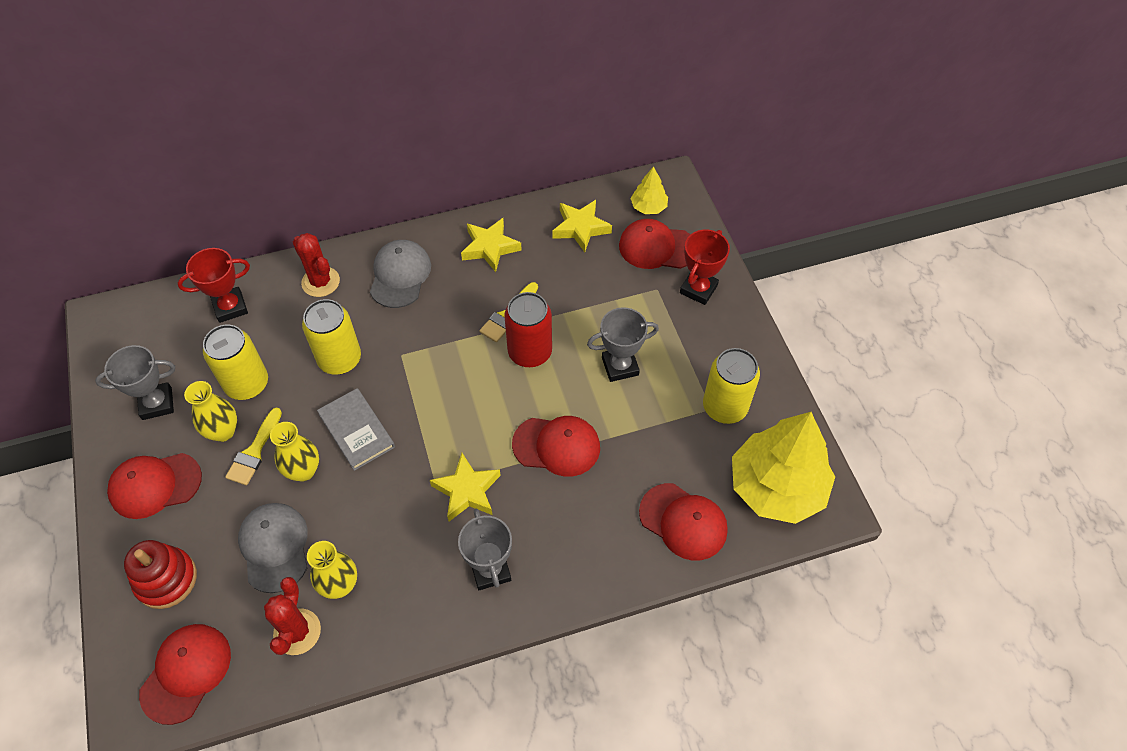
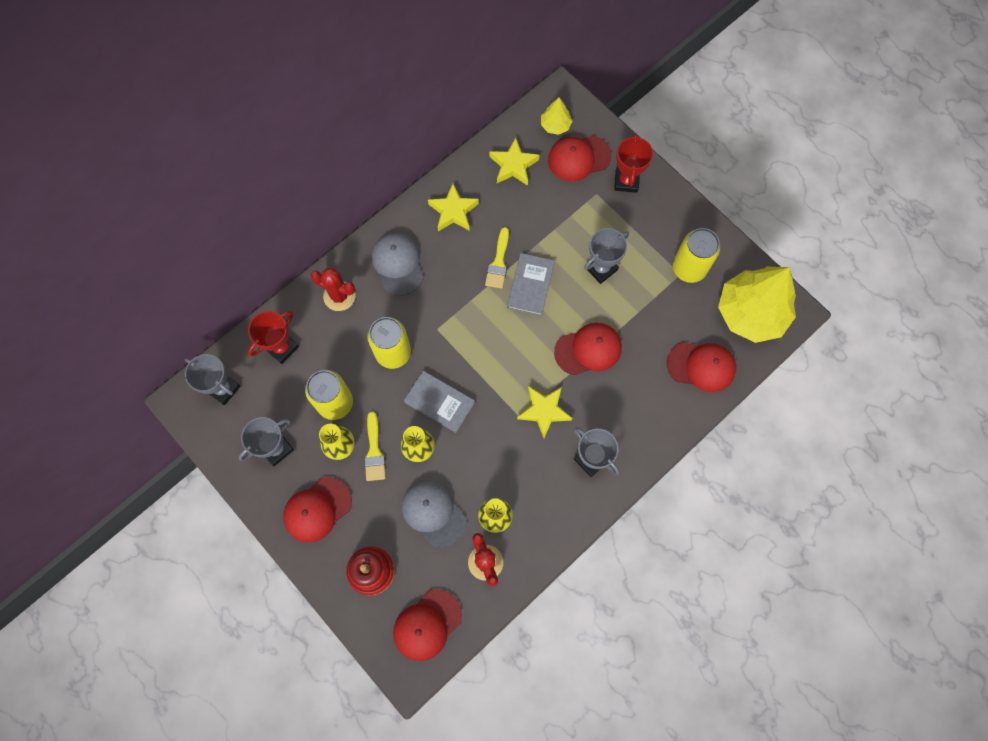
camera: 25 degrees left, 15 degrees up
(146, 322) = (223, 388): none -> grey trophy
(186, 673) = (427, 625): red cap -> red cap turned 135 degrees counterclockwise
(530, 352) = (530, 285): red can -> grey book

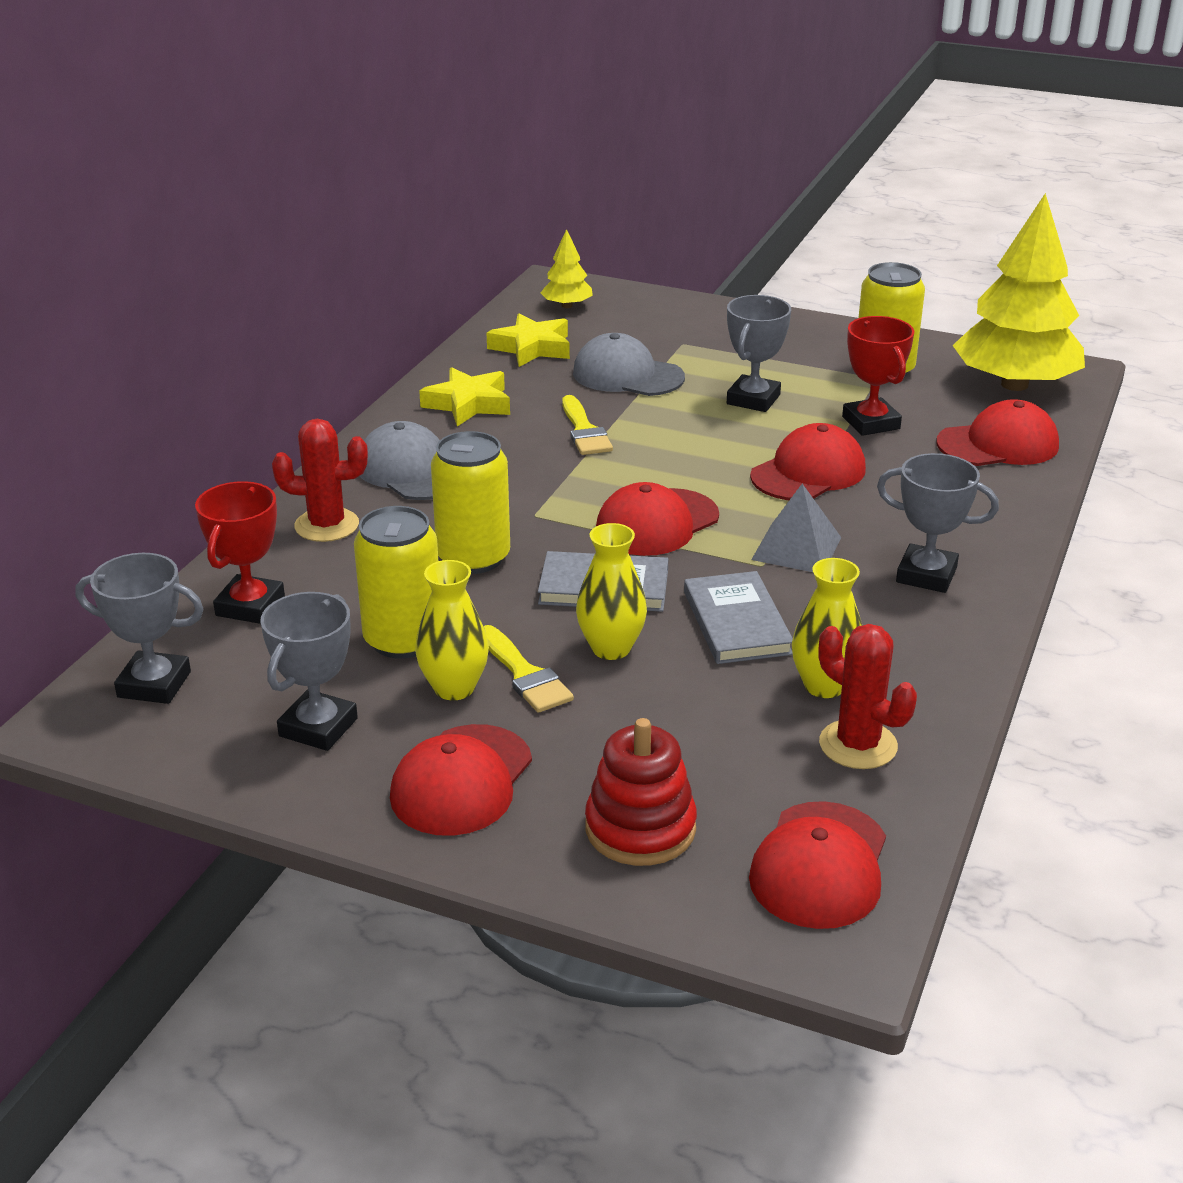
camera: 25 degrees left, 40 degrees down
(433, 513) = (703, 715): grey cap -> grey cap (627, 375)
(530, 285) = (656, 438): grey book -> grey book (737, 623)
(544, 411) = (797, 548): yellow star -> grey pyramid
(579, 158) = (627, 322): red cap -> red cap (657, 523)
(626, 181) = (716, 325): red trophy -> red trophy (871, 423)

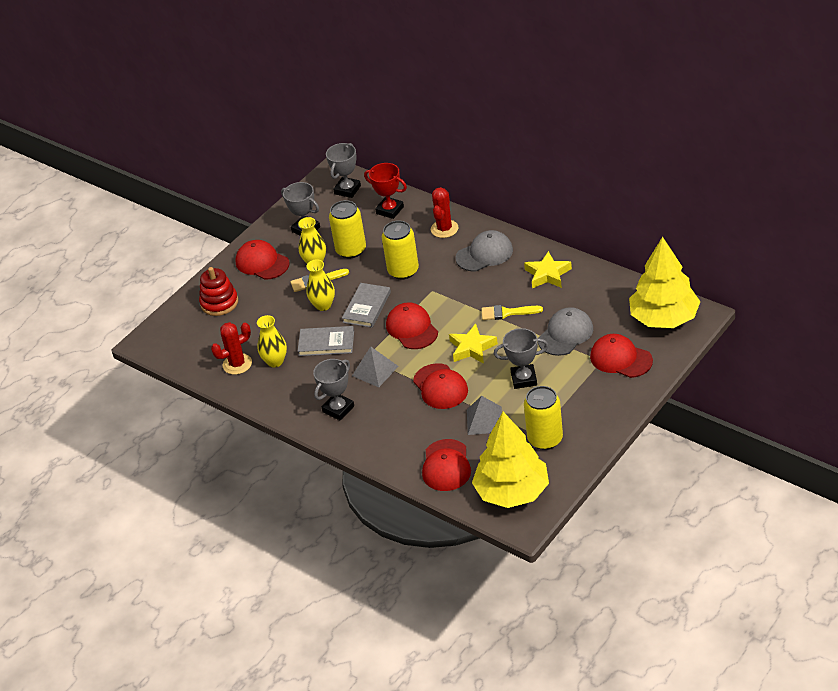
camera: 110 degrees right, 10 degrees up
(532, 348) = (609, 300): yellow star -> yellow star (472, 348)
(567, 306) = (664, 318): yellow tree -> yellow tree, size x2.24
(753, 399) = (524, 379): grey trophy -> grey trophy turned 45 degrees counterclockwise
(820, 866) = (182, 343): red cap -> red cap (620, 359)
(871, 423) = (484, 420): red trophy -> grey pyramid

